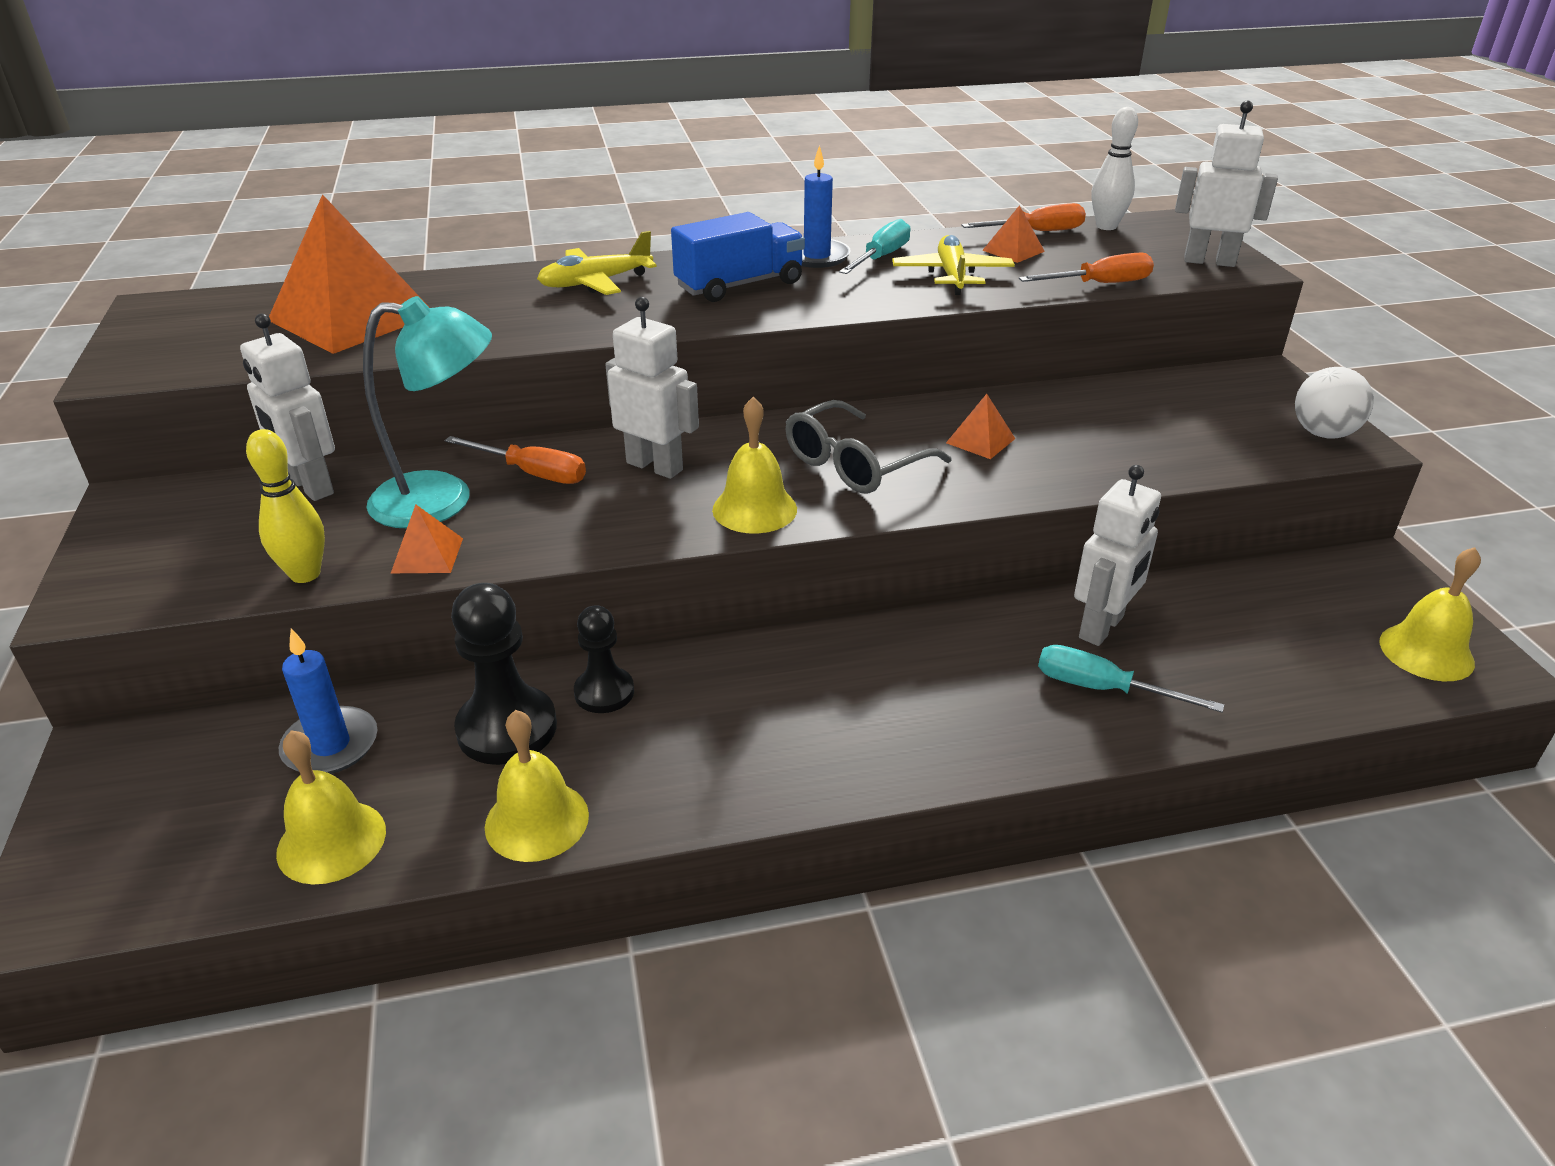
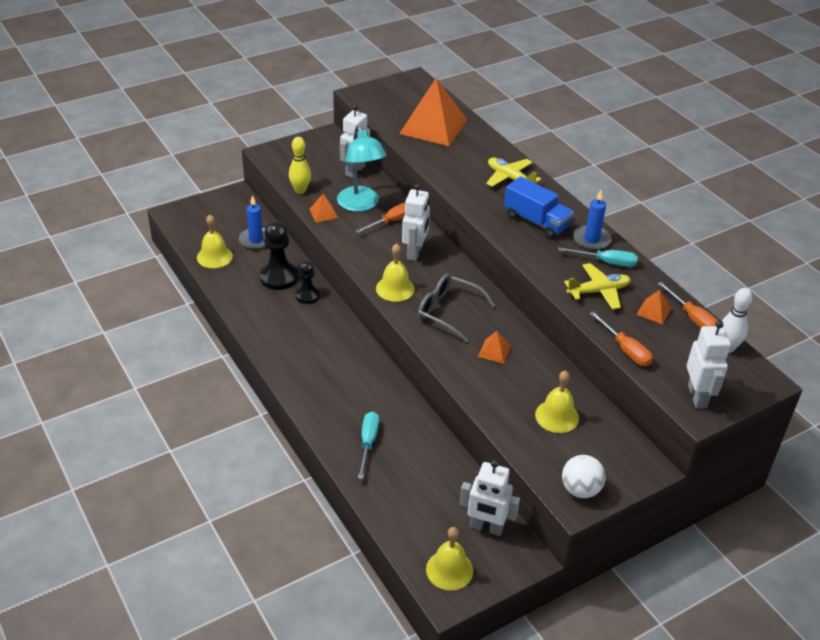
camera: 70 degrees right, 5 degrees up
(532, 473) = (392, 221): orange screwdriver -> orange screwdriver turned 135 degrees counterclockwise
(537, 820) = (237, 298): yellow bell -> yellow bell (557, 416)
(1102, 627) = (414, 440): white robot -> white robot (486, 527)

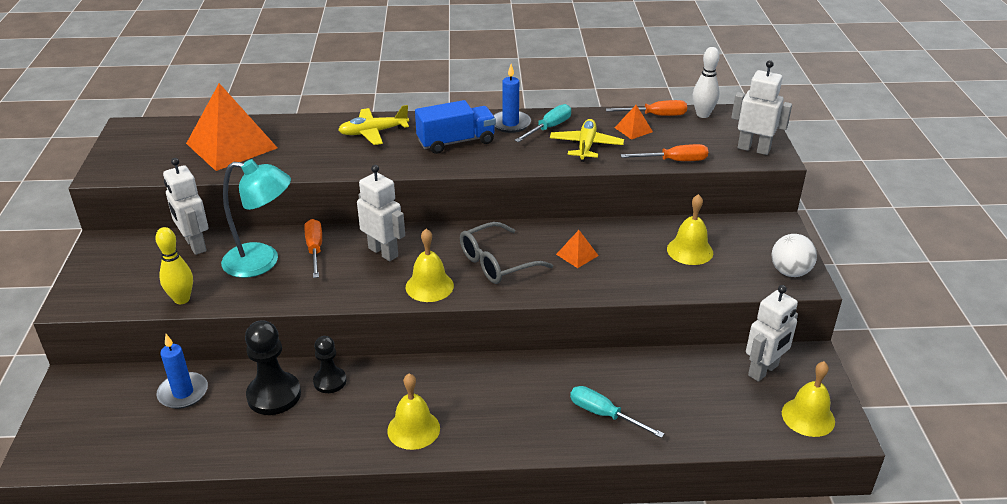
camera: 60 degrees left, 5 degrees down
(214, 256) = (173, 444): yellow bell -> yellow bell (413, 429)
(323, 213) = (246, 295): orange pyramid -> none

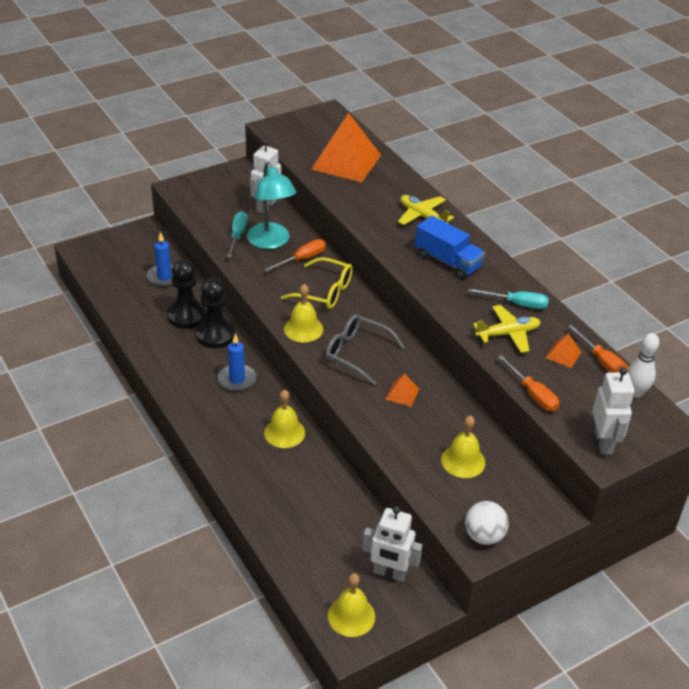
camera: 60 degrees right, 5 degrees up
(182, 299) = (210, 226): yellow bowling pin -> none
(330, 381) = (215, 335): black pawn -> black pawn, size x1.59
(383, 252) = (325, 292): white robot -> yellow glasses
(413, 429) = (197, 392): yellow bell -> yellow bell (284, 432)
(510, 124) = (503, 280): blue candle -> blue candle (237, 379)
(604, 414) = (273, 486): turquoise screwdriver -> turquoise screwdriver (237, 235)

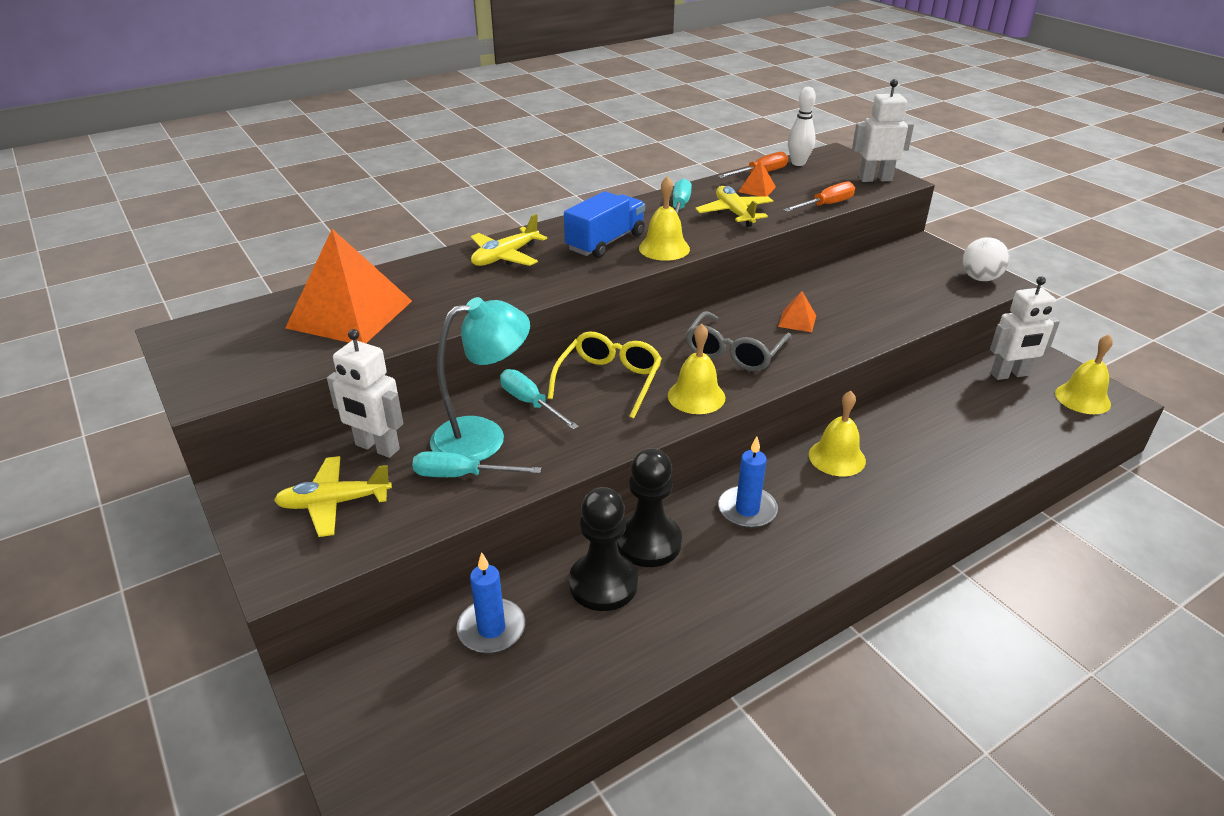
camera: 90 degrees left, 5 degrees down
(223, 197) = (334, 503): none -> yellow plane
(302, 259) = (530, 403): orange screwdriver -> turquoise screwdriver
(389, 573) = (1009, 375): white robot -> white robot turned 60 degrees clockwise
(463, 461) = (884, 286): yellow bell -> yellow bell (664, 248)

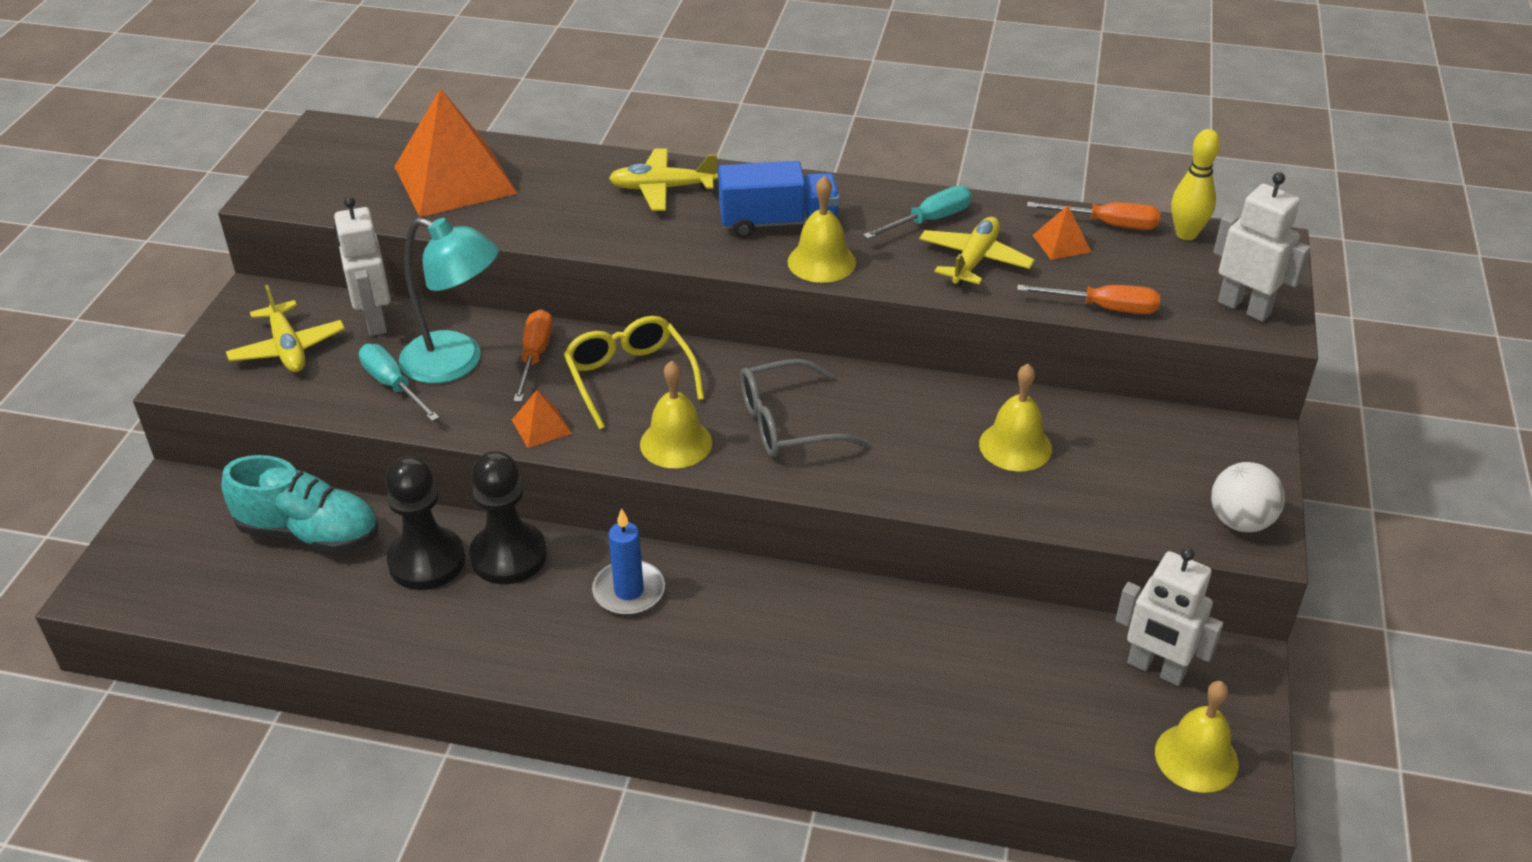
camera: 45 degrees right, 5 degrees up
(334, 503) = (288, 348): yellow plane -> yellow plane turned 150 degrees counterclockwise
(491, 629) = (309, 533): blue candle -> turquoise shoe
(530, 403) = (535, 356): turquoise screwdriver -> orange screwdriver
(609, 380) = (629, 377): yellow glasses -> yellow glasses turned 90 degrees counterclockwise
(797, 321) = (913, 432): orange pyramid -> orange pyramid (541, 426)
(798, 163) = (1186, 234): white bowling pin -> yellow bowling pin
(837, 457) = (792, 608): yellow bell -> yellow bell (1015, 446)

